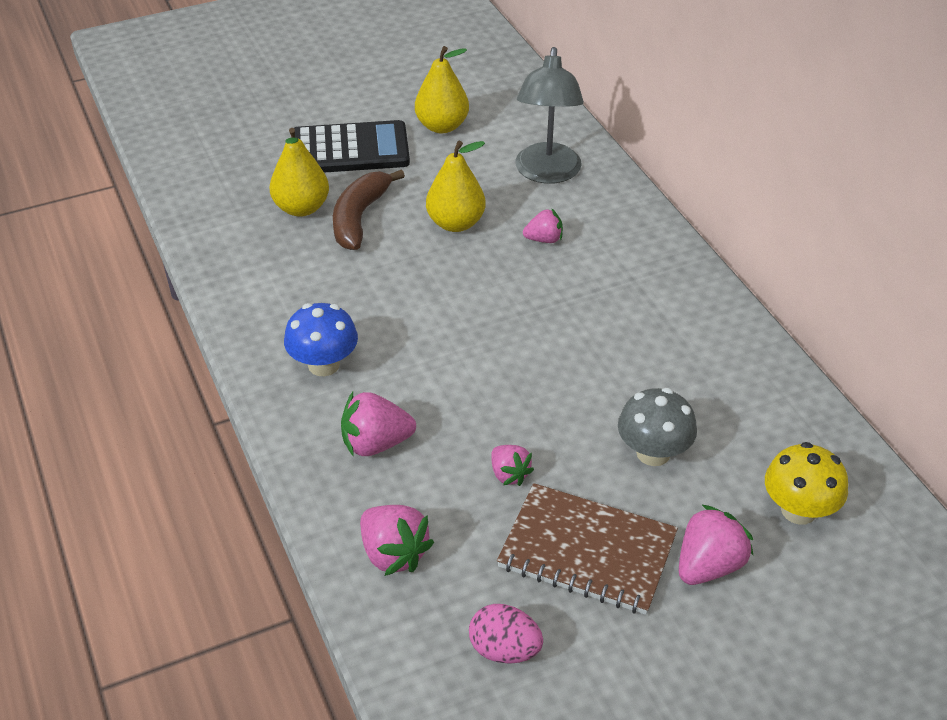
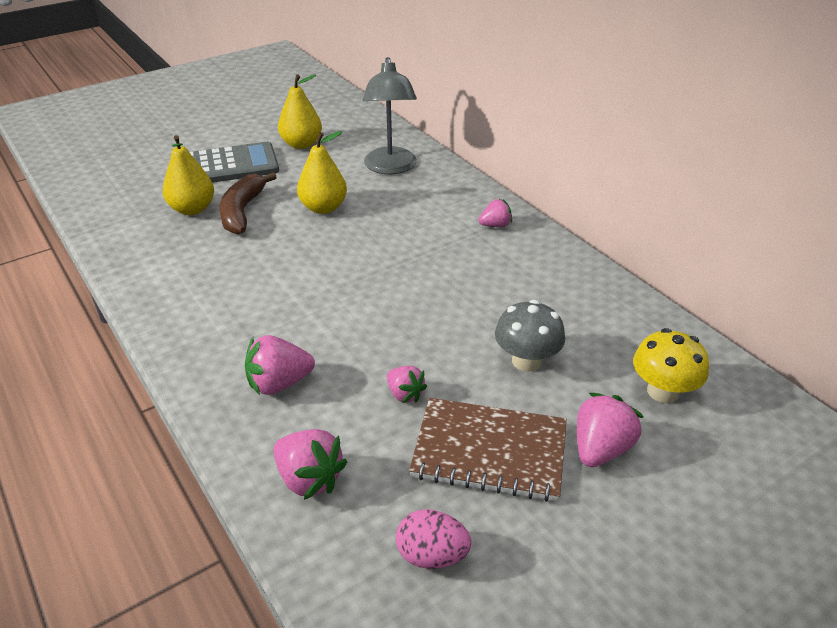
camera: 10 degrees left, 5 degrees down
(324, 365) = (224, 324): blue mushroom -> none
(350, 149) = (229, 166): black calculator -> grey calculator
(544, 239) = (398, 212): pink strawberry -> pink strawberry (495, 225)

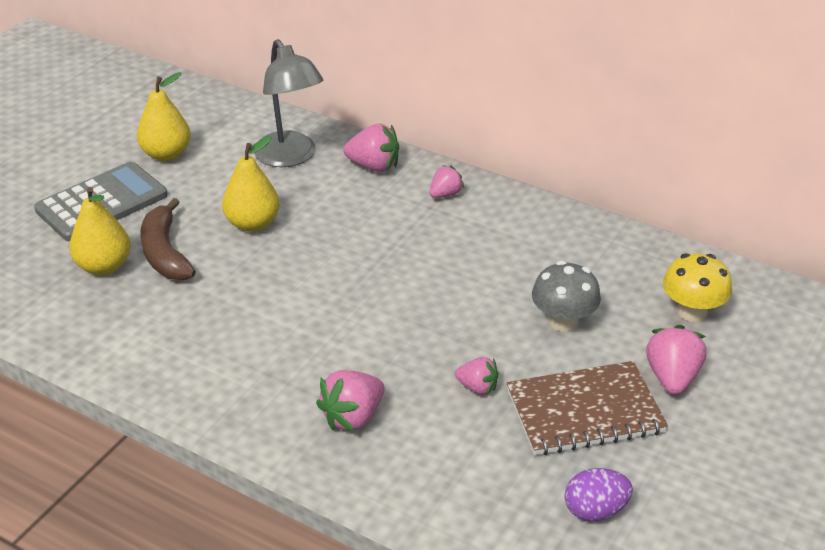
camera: 25 degrees left, 0 degrees up
(309, 479) = (448, 489): pink strawberry -> pink strawberry (374, 166)
(432, 555) = (595, 510): pink egg -> purple egg

